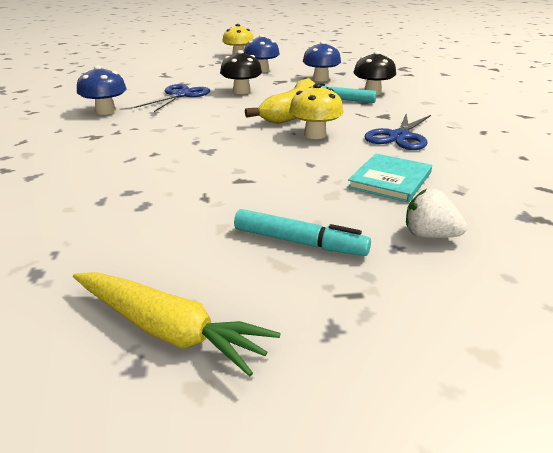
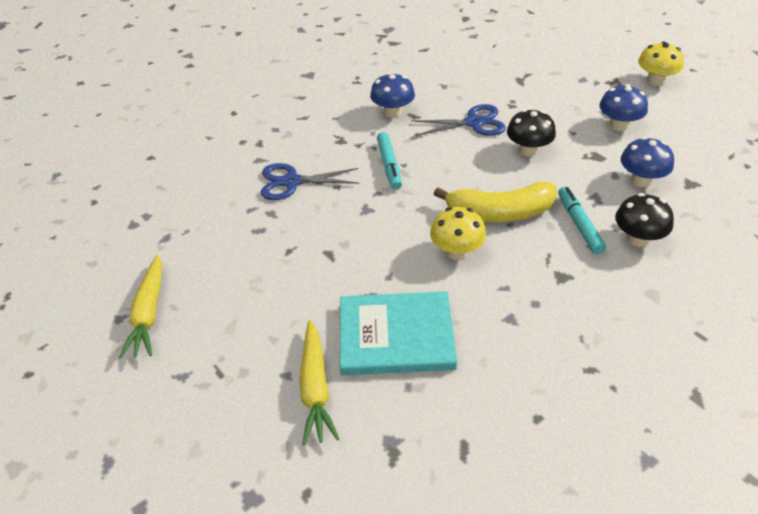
camera: 60 degrees right, 15 degrees up
(299, 242) = (261, 324): turquoise marker -> turquoise marker (389, 165)
(390, 180) = (396, 336): turquoise book -> turquoise book, size x1.57
(399, 137) = (508, 308): blue scissors -> blue scissors (291, 182)
(429, 235) = (315, 388): white strawberry -> yellow carrot

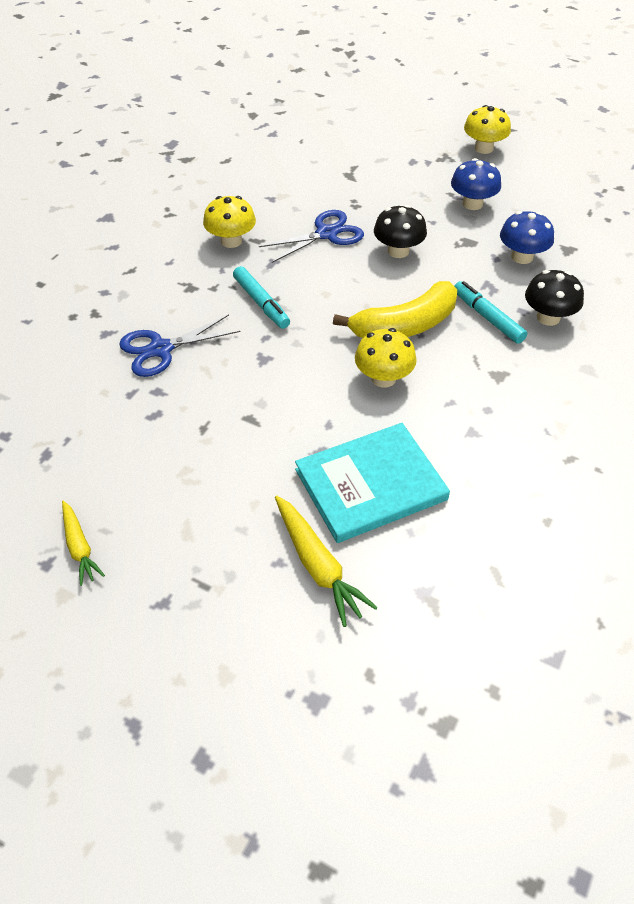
camera: 25 degrees left, 5 degrees up
(148, 313) = (79, 547): yellow carrot -> yellow carrot, size x0.65
(393, 112) = (231, 241): blue mushroom -> yellow mushroom

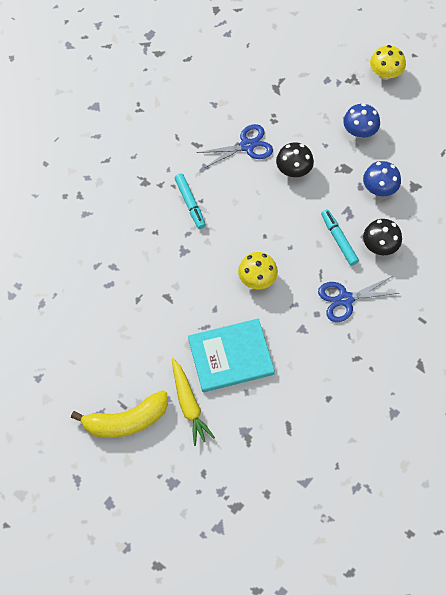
camera: 10 degrees right, 15 degrees up
(79, 547) = (57, 370): yellow carrot -> none
(160, 349) = (119, 233): blue scissors -> blue scissors (345, 299)
(231, 241) = (179, 143): yellow mushroom -> none
(405, 326) = (281, 238): yellow banana -> yellow banana (126, 420)

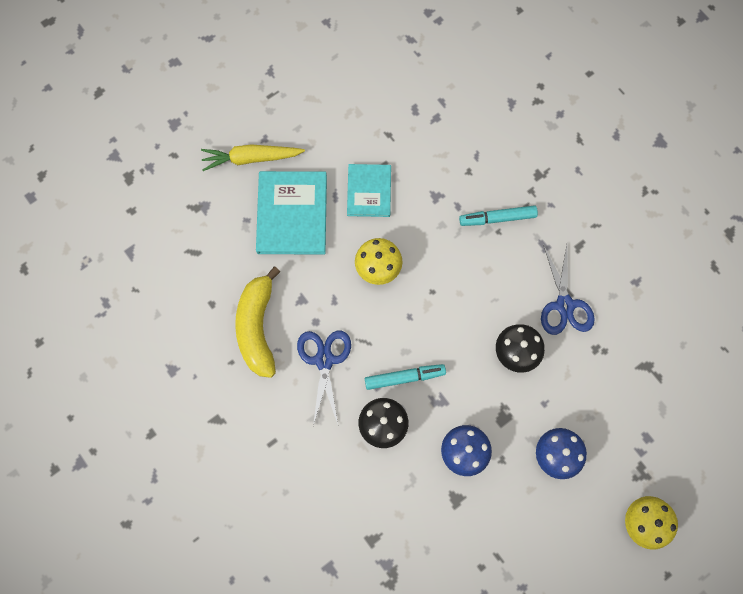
camera: 105 degrees right, 10 degrees up
(126, 420) = (253, 94): yellow banana -> yellow banana (257, 327)
(193, 302) = (369, 191): none -> turquoise book

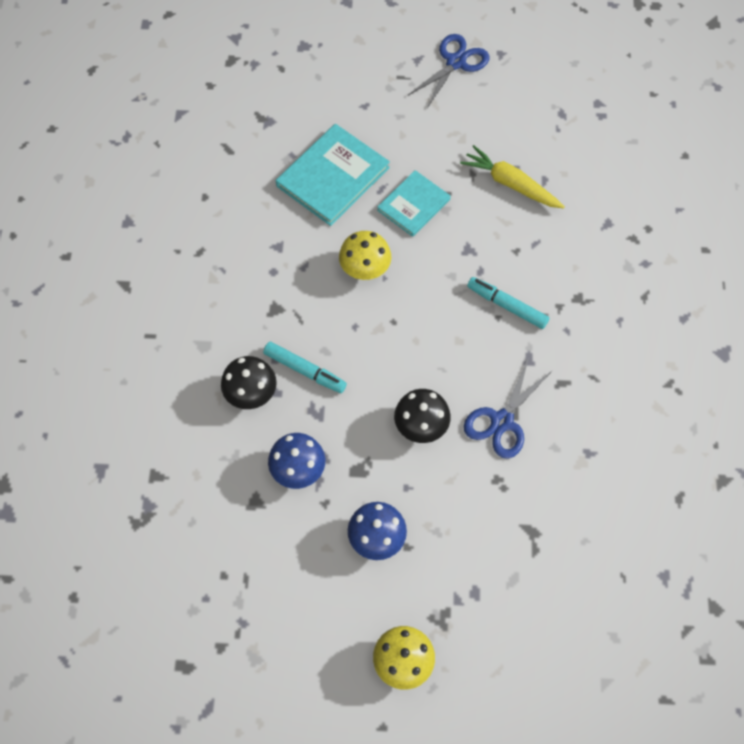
camera: 40 degrees right, 10 degrees down
(251, 158) = (340, 112): yellow carrot -> yellow carrot (510, 184)
(257, 327) = (223, 241): yellow banana -> none
(324, 360) = (252, 306): blue scissors -> blue scissors (456, 62)

